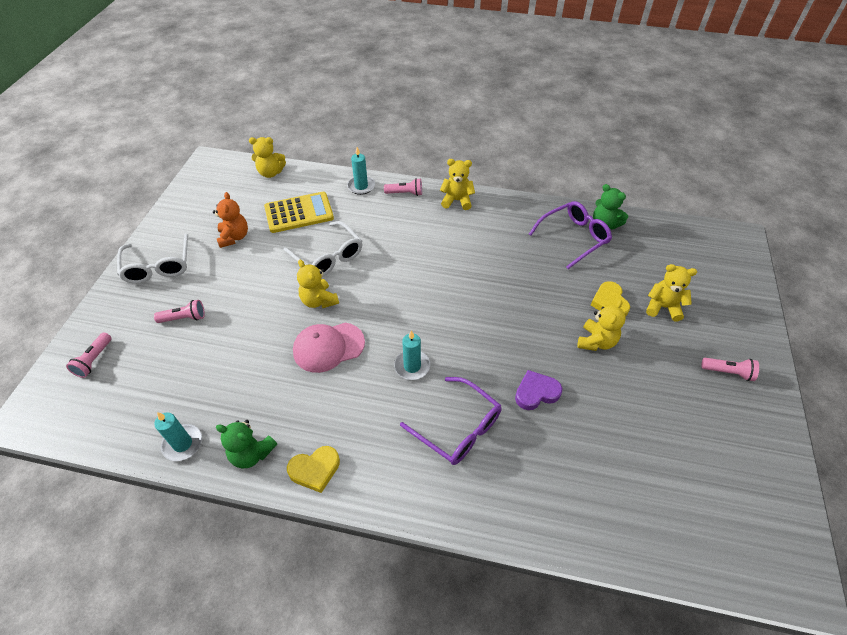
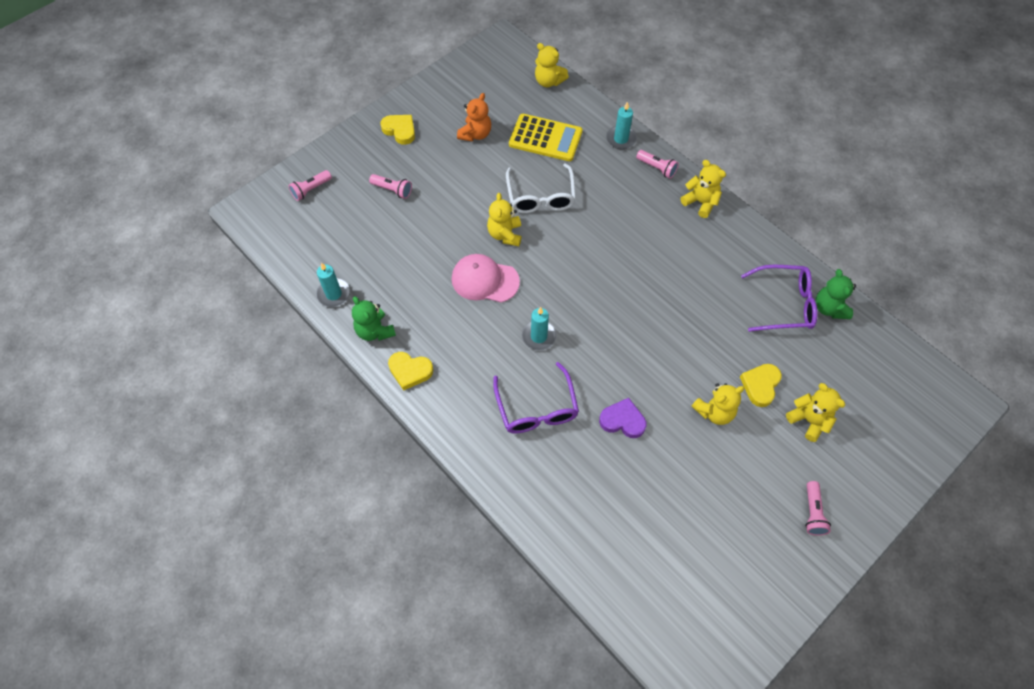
camera: 35 degrees right, 10 degrees up
(158, 266) = (400, 130): white glasses -> yellow heart
(728, 372) = (812, 512): pink flashlight -> pink flashlight turned 45 degrees clockwise

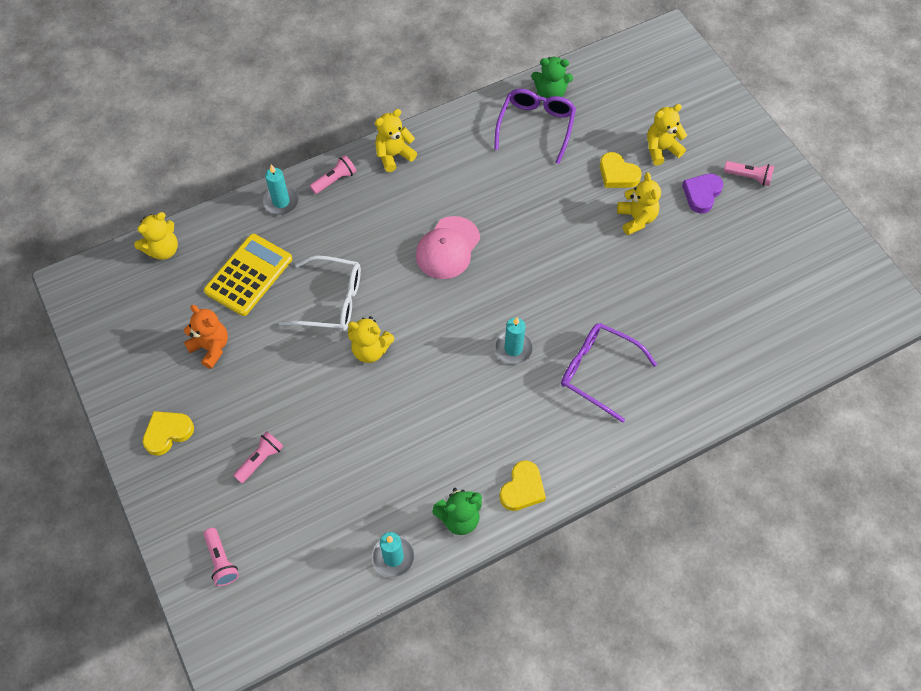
camera: 75 degrees left, 0 degrees up
(485, 280) = (426, 385): pink cap -> pink cap (448, 248)
(537, 408) = (598, 371): purple glasses -> purple glasses turned 150 degrees counterclockwise
(623, 420) = (628, 298): purple heart -> purple heart (701, 194)

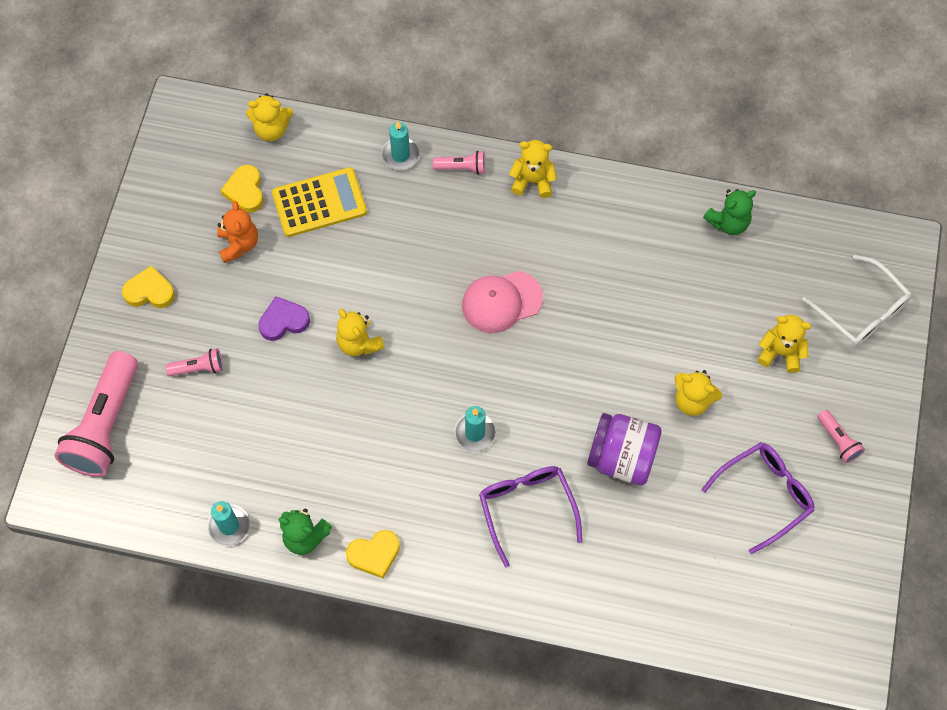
camera: 40 degrees right, 5 degrees up
(221, 561) = (105, 425): pink flashlight -> pink flashlight, size x2.23
(331, 301) = (365, 276): white glasses -> white glasses (862, 311)
(536, 126) = (685, 245): purple glasses -> purple glasses (765, 494)
(550, 94) = (728, 222): green teddy bear -> green teddy bear turned 75 degrees counterclockwise
(617, 174) = (716, 346): yellow heart -> yellow heart (245, 191)
(627, 289) = (622, 458): none -> purple jar
(636, 219) = (692, 400): yellow teddy bear -> yellow teddy bear turned 90 degrees clockwise
(701, 194) = (776, 423): purple heart -> purple heart (283, 321)

